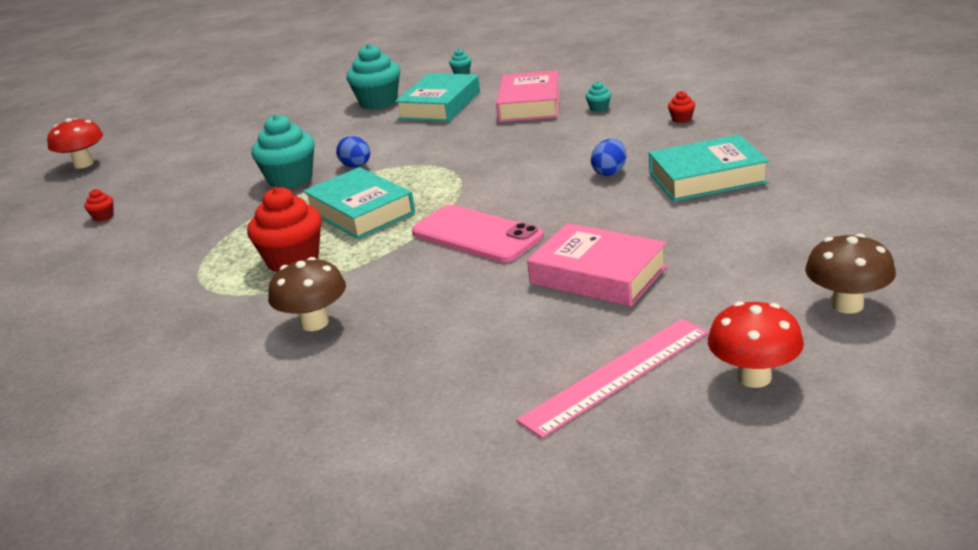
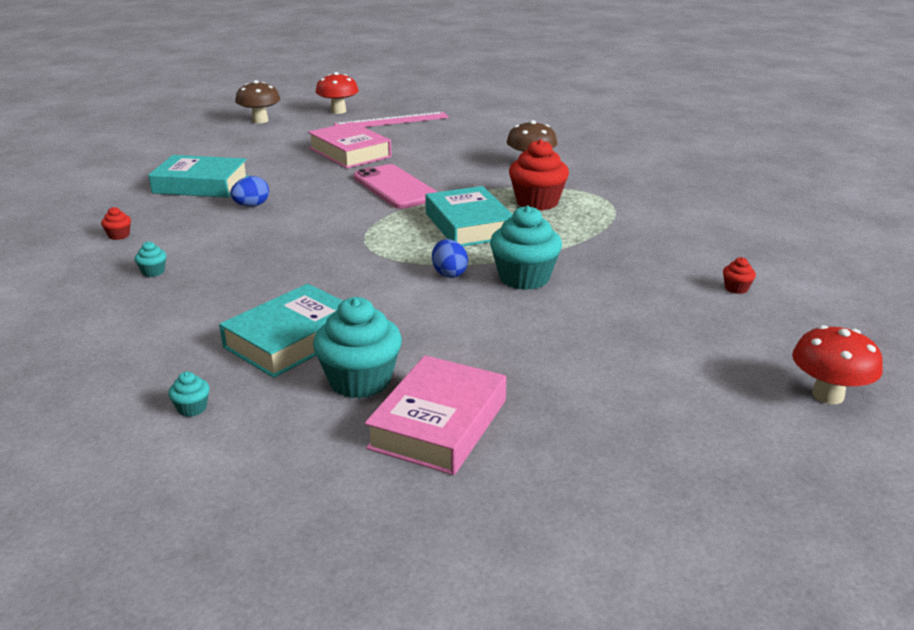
camera: 165 degrees left, 0 degrees up
(529, 105) = (202, 302): pink book -> pink book (439, 424)

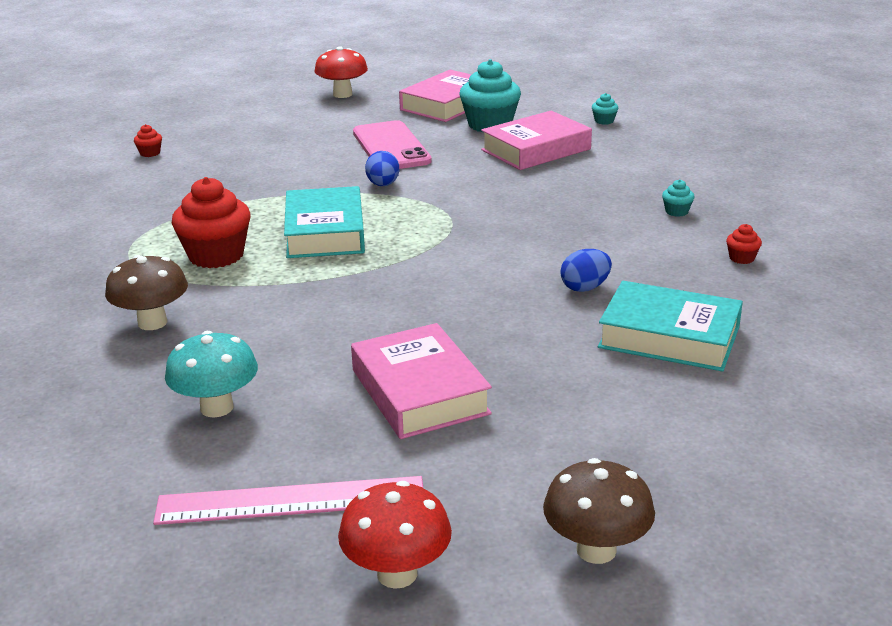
camera: 165 degrees left, 0 degrees up
(292, 339) = (536, 150): turquoise book -> pink book
(395, 188) = (380, 299): pink phone -> pink phone (391, 147)
(452, 140) = (217, 407): none -> turquoise mushroom
(524, 278) = (318, 175): turquoise cupcake -> none
(828, 395) = (200, 98): red mushroom -> red mushroom (342, 94)

